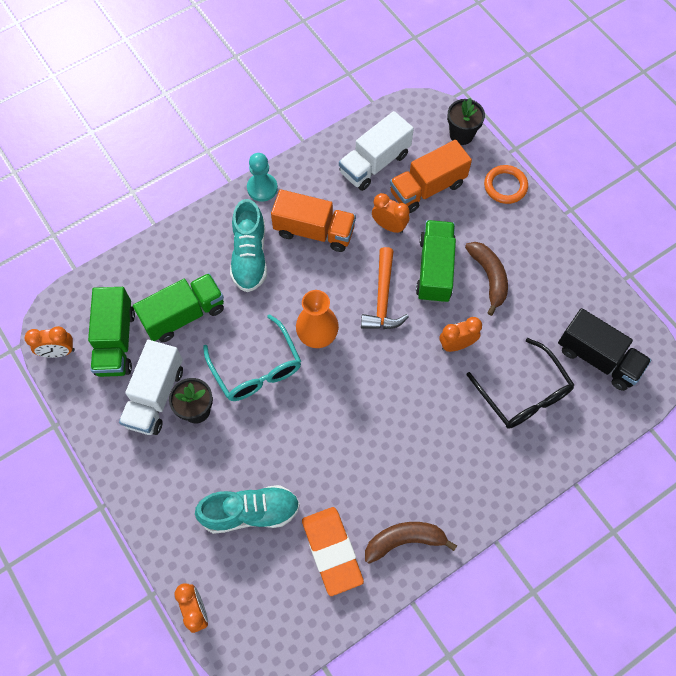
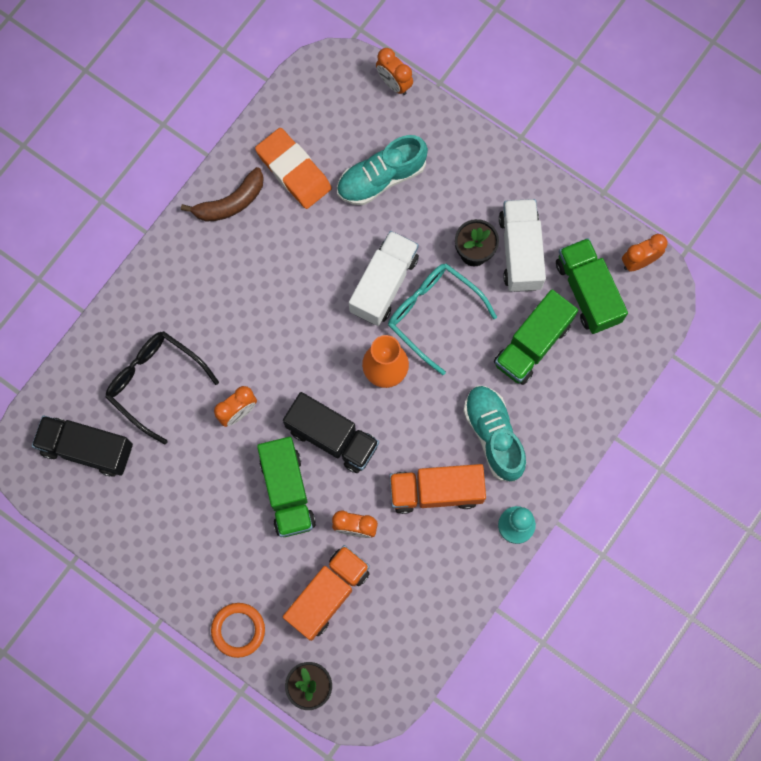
camera: 160 degrees right, 10 degrees up
(374, 163) = (400, 606): white truck -> white truck (384, 284)
(383, 298) = (332, 437): orange hammer -> black truck
(488, 277) = (225, 503): brown banana -> none

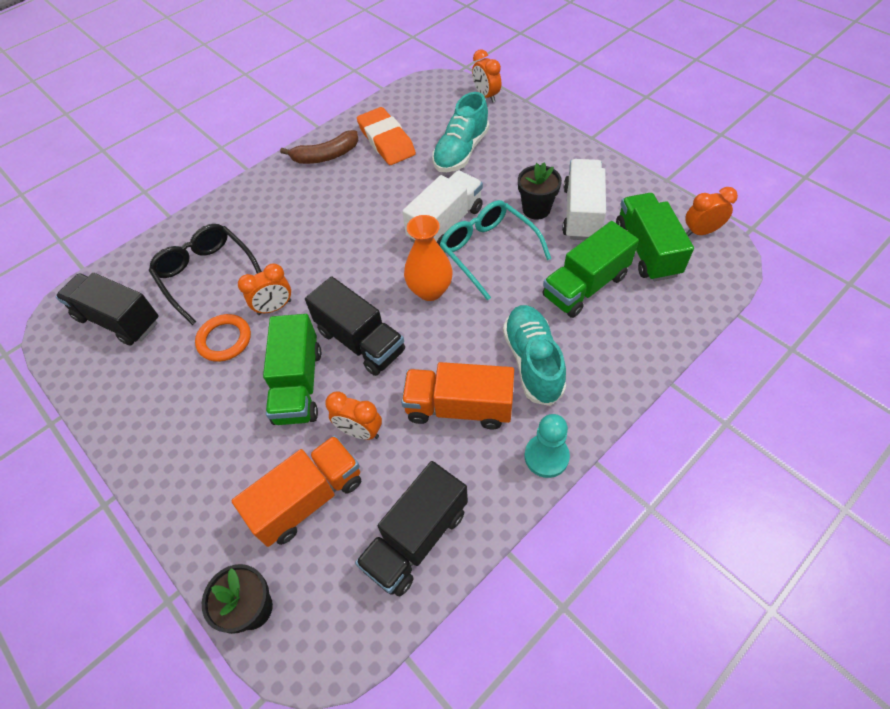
camera: 15 degrees right, 20 degrees down
(238, 630) = (192, 522): orange ring -> orange ring (224, 340)
(381, 178) = (461, 151): turquoise shoe -> turquoise shoe turned 45 degrees counterclockwise
(423, 611) = (416, 538): none -> black truck

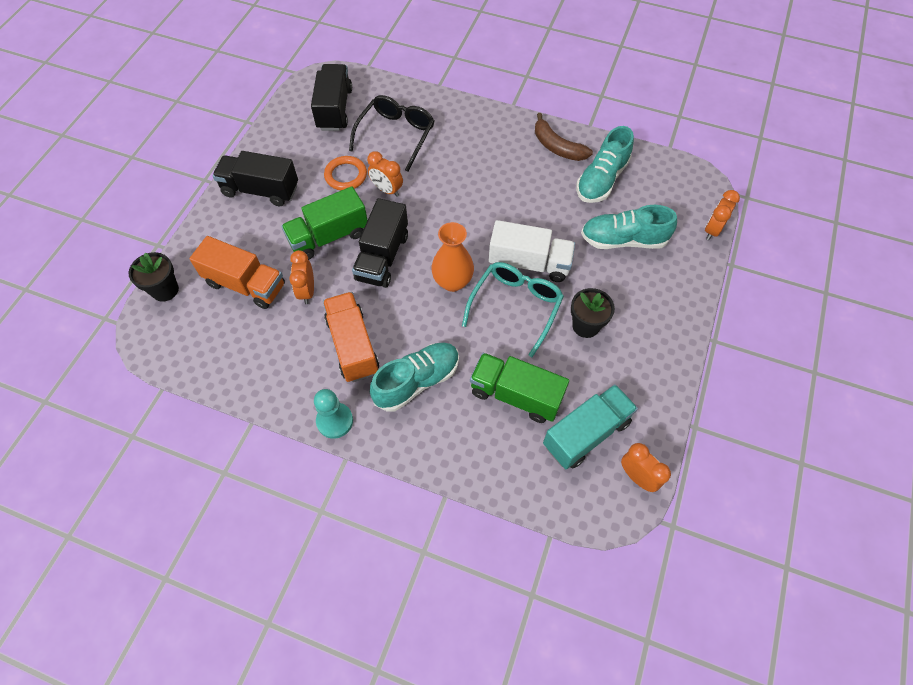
camera: 60 degrees right, 5 degrees up
(386, 141) = (601, 180): orange eraser -> turquoise shoe
(416, 538) = (240, 360): black truck -> black truck (260, 190)
(581, 213) = (602, 364): white truck -> none
(646, 250) = (586, 433): green truck -> turquoise truck

